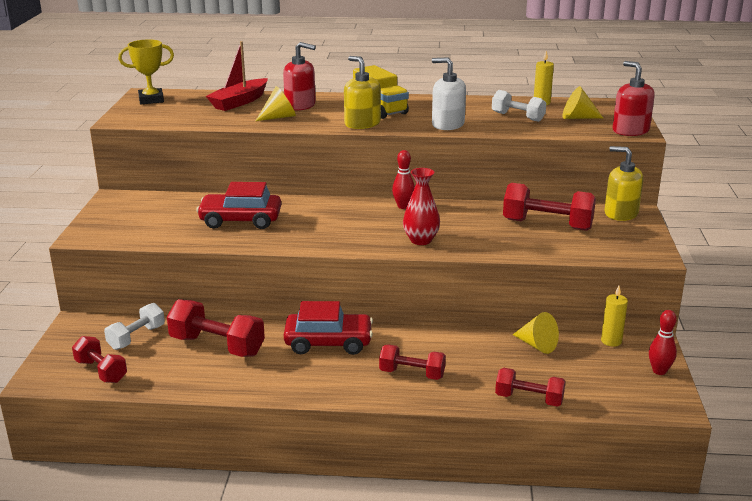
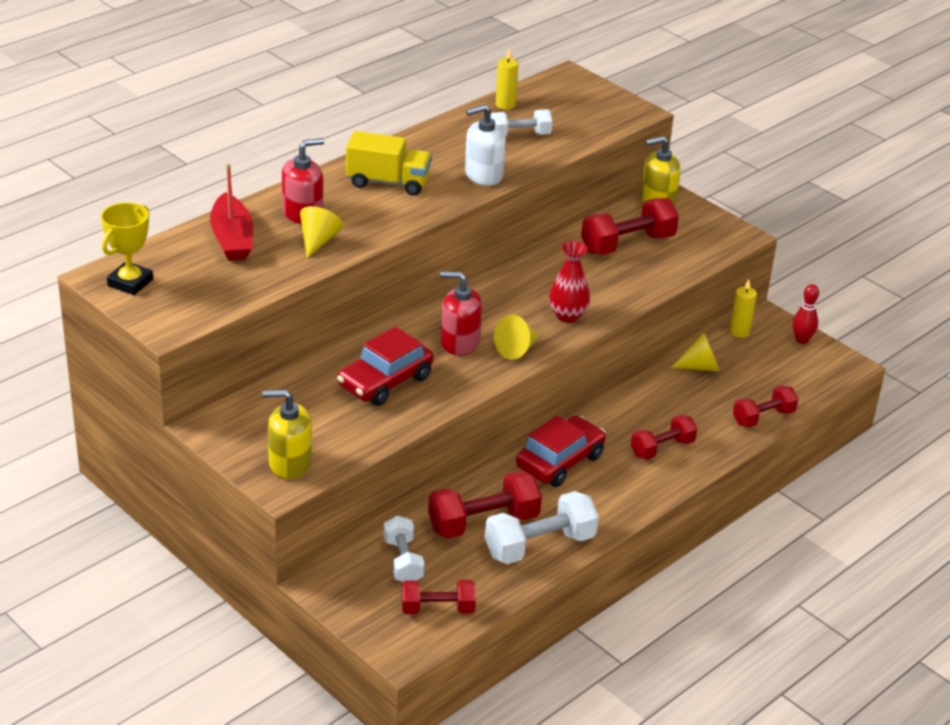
camera: 50 degrees left, 10 degrees up
(222, 377) = (539, 545): none -> white dumbbell
(362, 124) = (411, 211): yellow soap dispenser -> yellow soap dispenser (290, 463)
(403, 206) = (489, 285): red bowling pin -> none
(577, 118) = (566, 113): yellow cone -> yellow cone (517, 349)
(630, 131) = (630, 112): red soap dispenser -> red soap dispenser (459, 342)

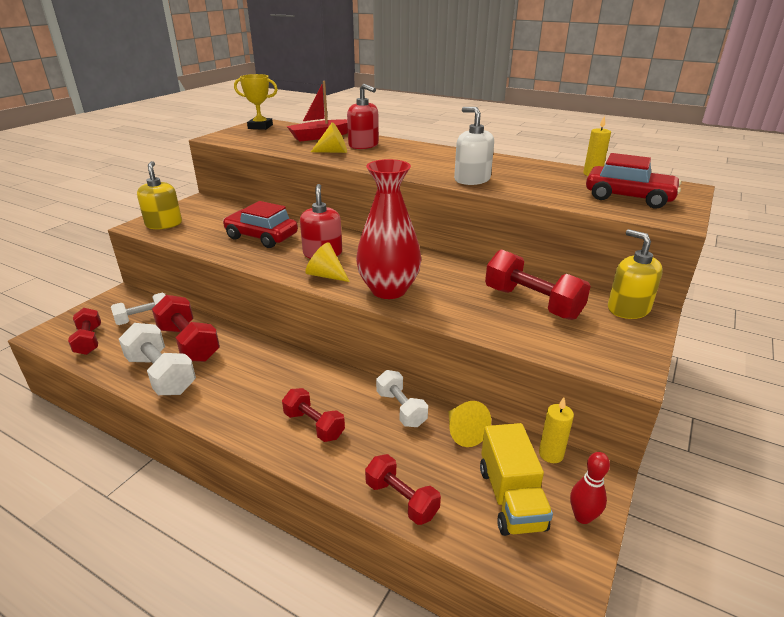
camera: 75 degrees right, 5 degrees down
(388, 182) = (426, 158): yellow truck -> yellow truck (511, 498)
(520, 135) = (552, 183): white dumbbell -> white dumbbell (401, 409)
(560, 461) = (275, 367): red car -> red car (628, 197)
(567, 316) = (388, 290): red vase -> red vase, size x1.66

